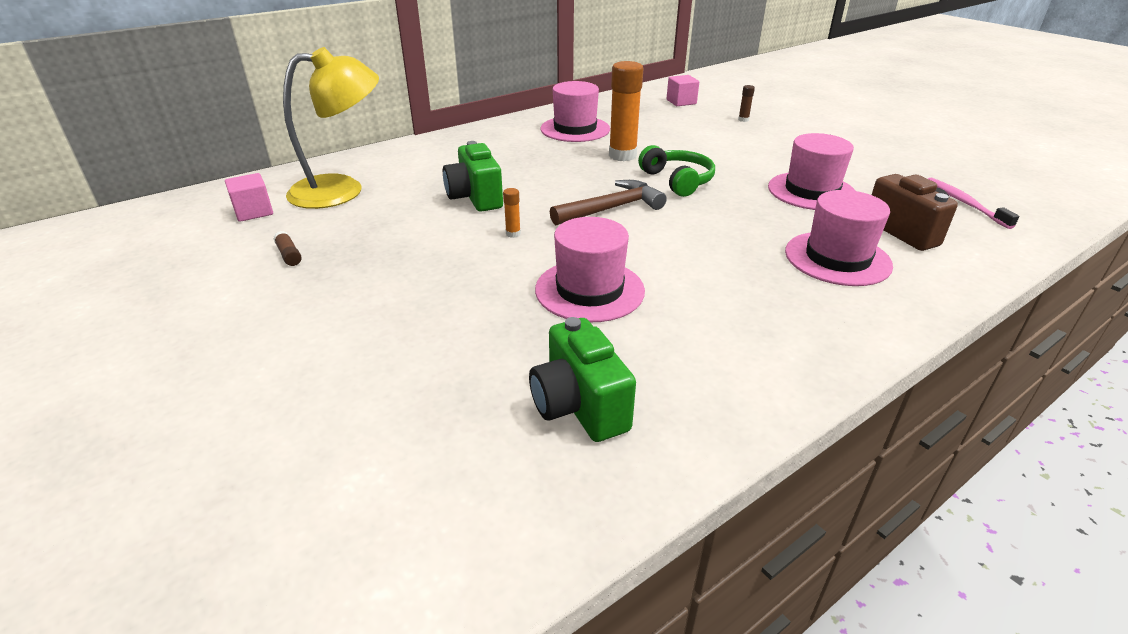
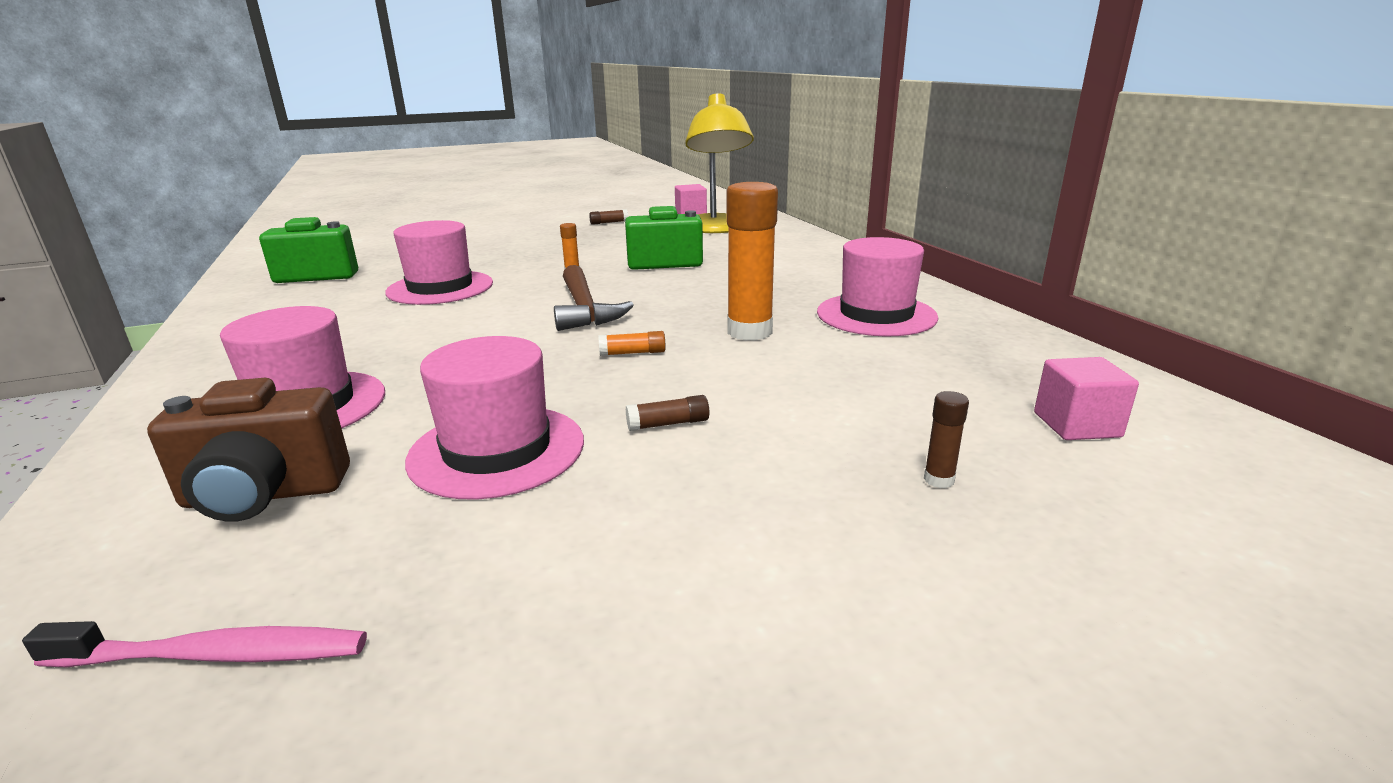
camera: 105 degrees right, 10 degrees down
(677, 180) = (633, 353): green headphones -> orange glue stick
(749, 162) = (668, 424): none -> brown glue stick

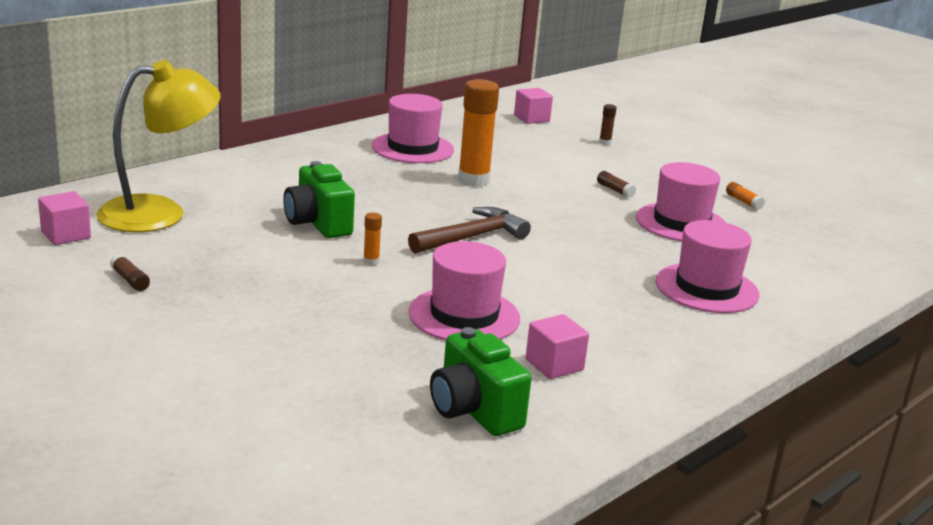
camera: 115 degrees left, 0 degrees up
(214, 655) = (834, 237): pink toothbrush -> none
(264, 495) = (774, 264): brown camera -> none
(320, 304) = (554, 365): none -> pink cube
(633, 353) = (538, 209): orange glue stick -> orange glue stick (743, 201)

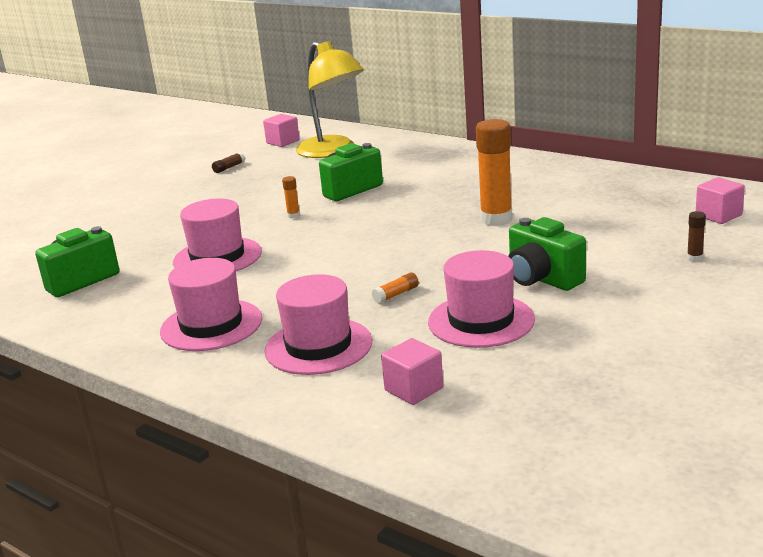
camera: 85 degrees right, 0 degrees up
(412, 148) = (550, 187): pink hat -> pink hat (211, 325)
(471, 237) = (364, 238): brown hammer -> none
(554, 365) = (148, 297): pink cube -> pink cube (414, 389)
(615, 190) = (542, 279): brown glue stick -> green camera
(743, 201) = (589, 352): orange glue stick -> orange glue stick (396, 294)

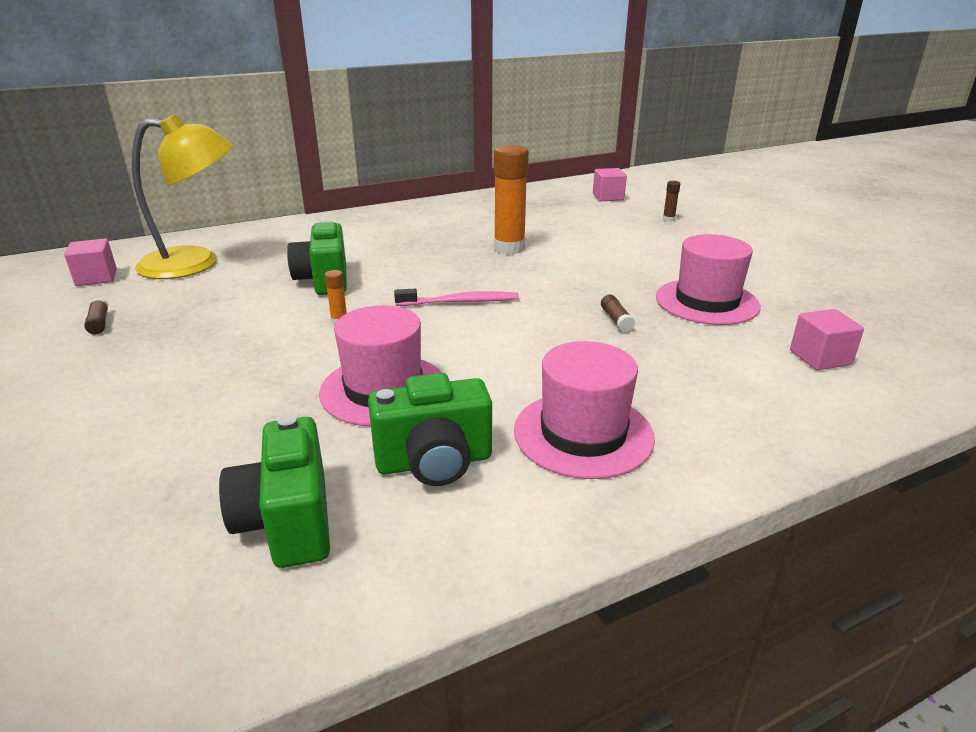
camera: 65 degrees left, 5 degrees up
(318, 346) = (697, 381): pink hat -> none
(364, 237) = (460, 302): none -> pink toothbrush
(396, 294) = (616, 320): orange glue stick -> brown glue stick
(542, 279) = (650, 264): green camera -> green camera (434, 462)

